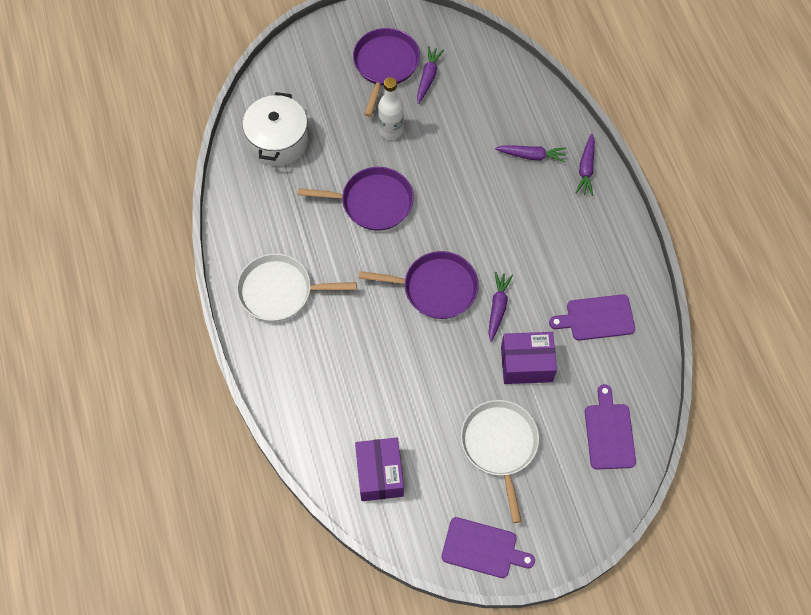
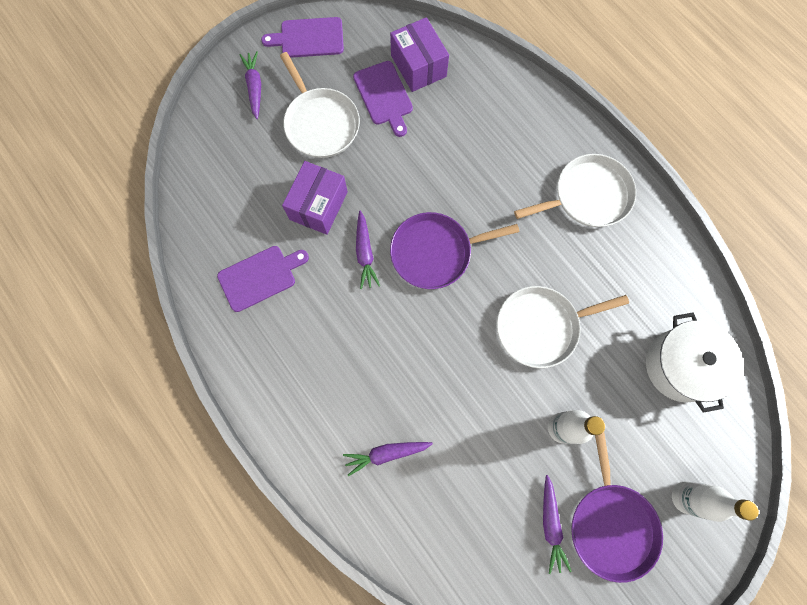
camera: 160 degrees right, 10 degrees up
(324, 63) = (685, 497): none -> white bottle
(373, 202) = (541, 327): purple pan -> white pan
(526, 364) = (318, 205): purple box -> purple box turned 45 degrees counterclockwise
(586, 169) = (317, 459): purple carrot -> purple carrot (254, 87)
(609, 433) = (222, 167): purple cutting board -> purple cutting board (384, 96)

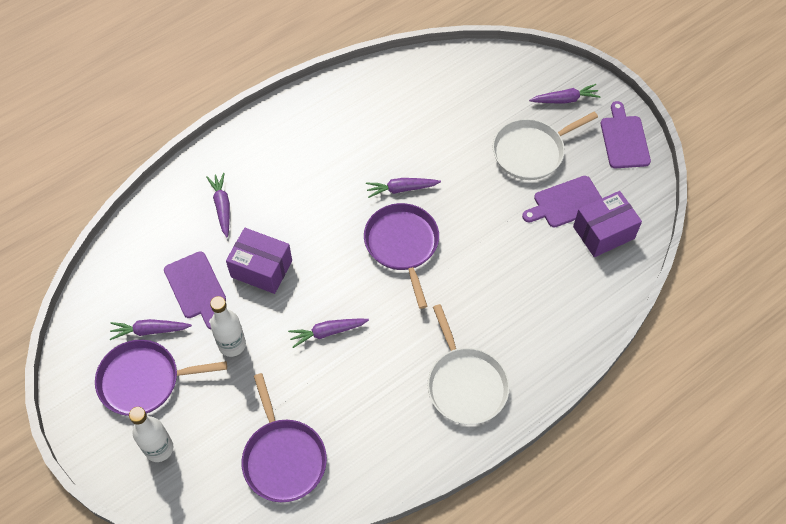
camera: 90 degrees right, 15 degrees down
(260, 277) = (379, 113): purple cutting board -> purple cutting board (196, 288)
(318, 205) = (447, 152): purple box -> purple box (261, 269)
(541, 327) = (327, 332): white pan -> purple carrot
(680, 366) = (283, 458): white pot -> purple pan

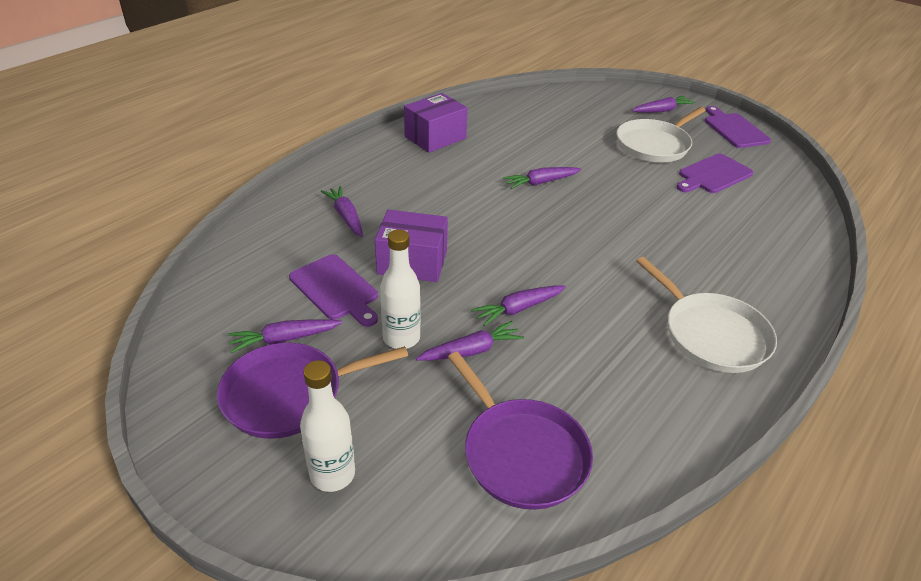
camera: 15 degrees left, 20 degrees down
(278, 366) = (471, 351): none -> purple carrot
(402, 245) = (566, 224): purple pan -> none
(603, 232) = (765, 191): purple box -> purple box (435, 137)

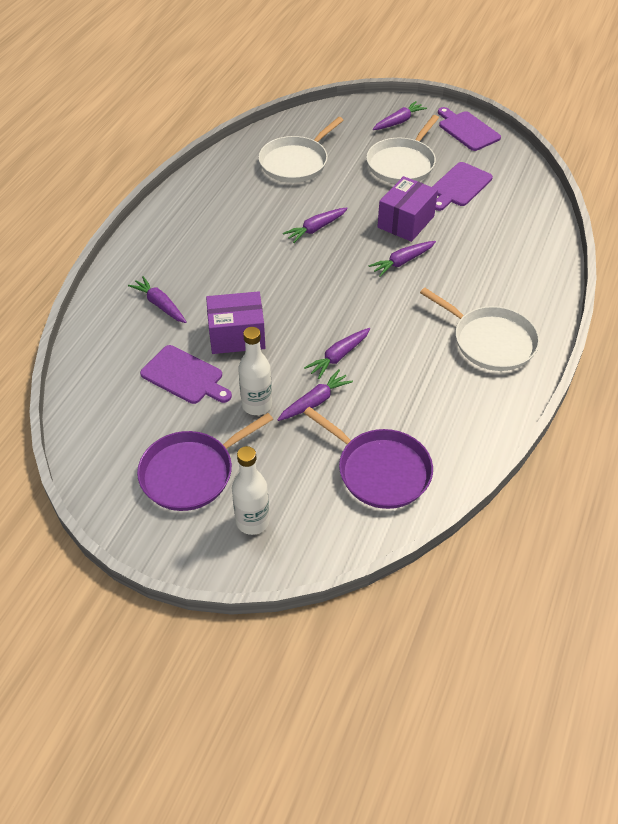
camera: 15 degrees left, 10 degrees up
(285, 339) = (165, 430): purple carrot -> purple carrot (402, 262)
(435, 137) = (203, 200): purple box -> purple box (406, 222)
(543, 124) = (296, 162): none -> white pan

